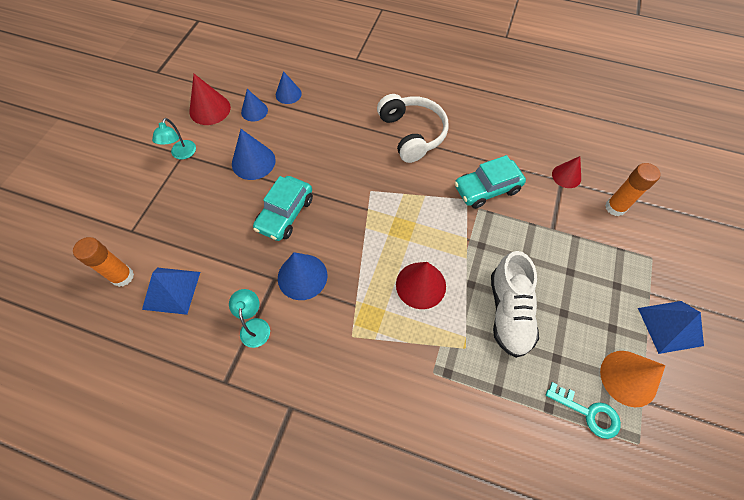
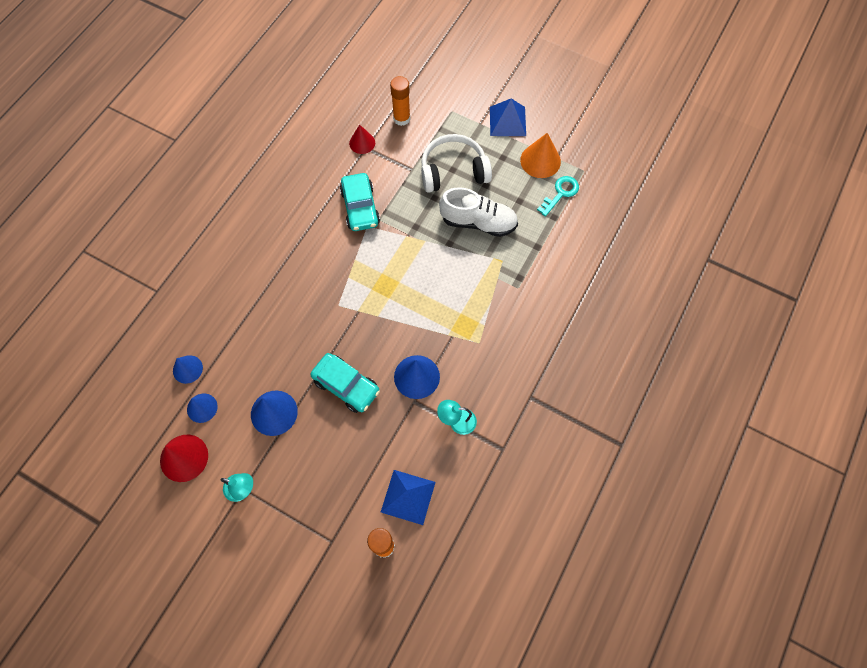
camera: 80 degrees left, 5 degrees up
(412, 134) = (279, 256): white headphones -> white headphones (453, 171)
(420, 285) = (443, 281): red cone -> none

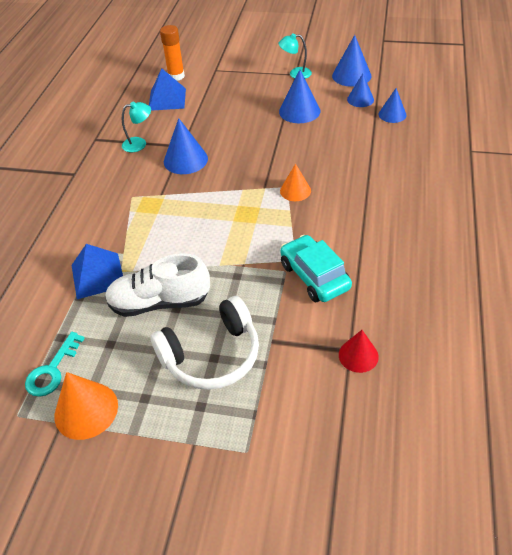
camera: 165 degrees right, 20 degrees down
(184, 458) = (351, 76): red cone -> blue cone
(333, 297) = (295, 191): none -> orange cone
(346, 386) = (247, 139): turquoise car -> none
(401, 118) = (320, 411): orange glue stick -> none
(507, 121) = (148, 462): blue pyramid -> blue pyramid (98, 275)

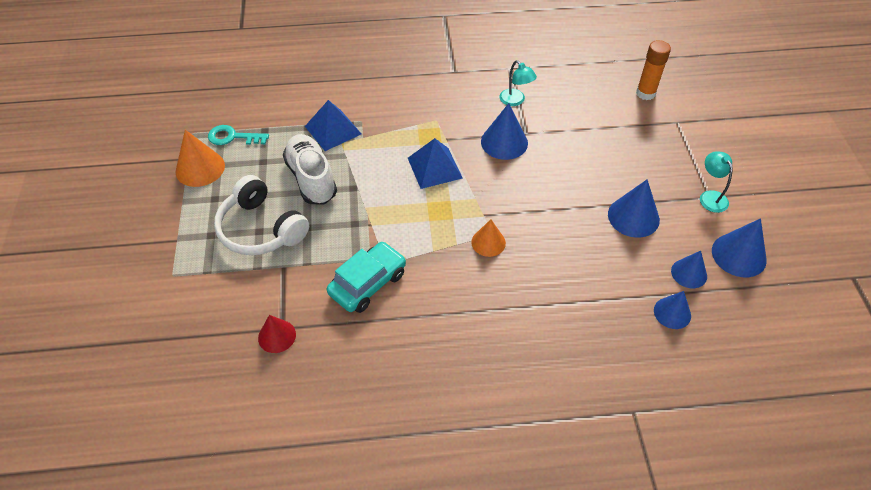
camera: 70 degrees right, 5 degrees up
(167, 99) = (599, 98): blue pyramid -> blue pyramid (434, 167)

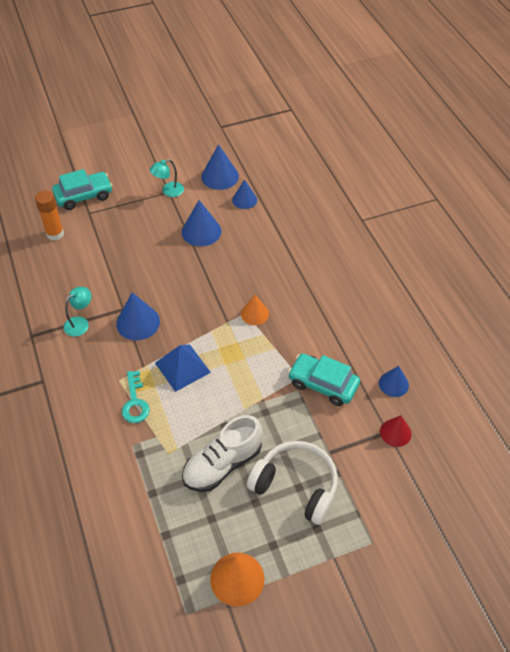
camera: 105 degrees left, 0 degrees up
(233, 137) = (183, 564): turquoise key -> turquoise key (135, 402)
(261, 229) = (296, 486): white headphones -> white headphones turned 90 degrees counterclockwise
(333, 130) = (151, 467): blue pyramid -> none
(672, 313) = (281, 206): blue cone -> blue cone (393, 384)
(706, 120) = (84, 196): none -> turquoise car

